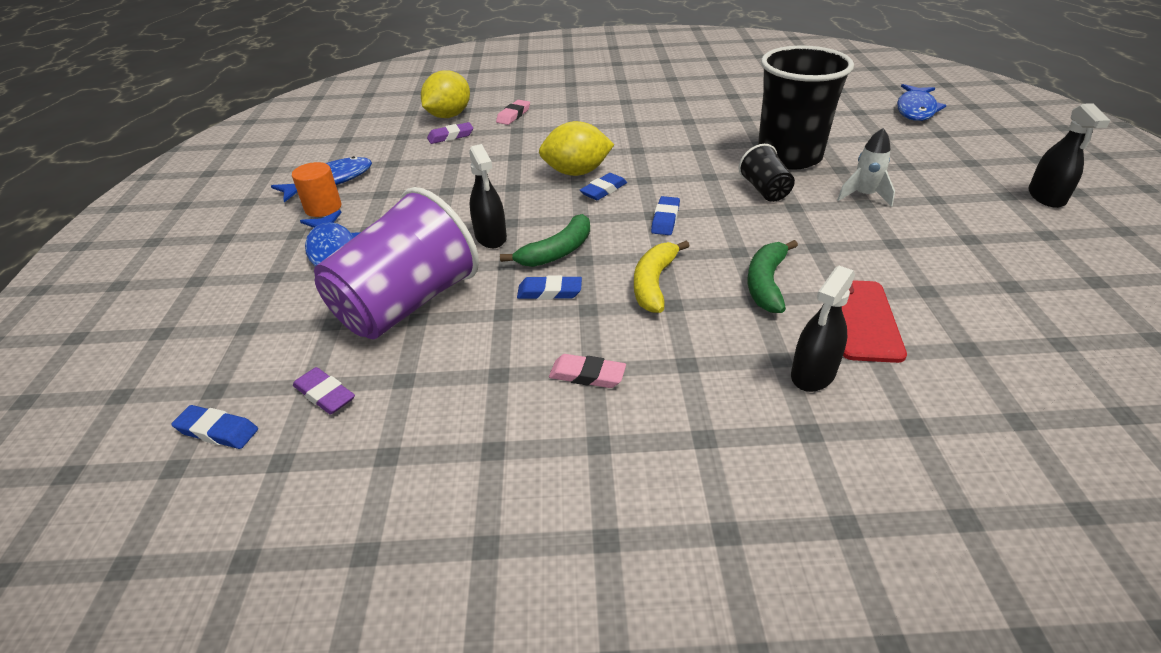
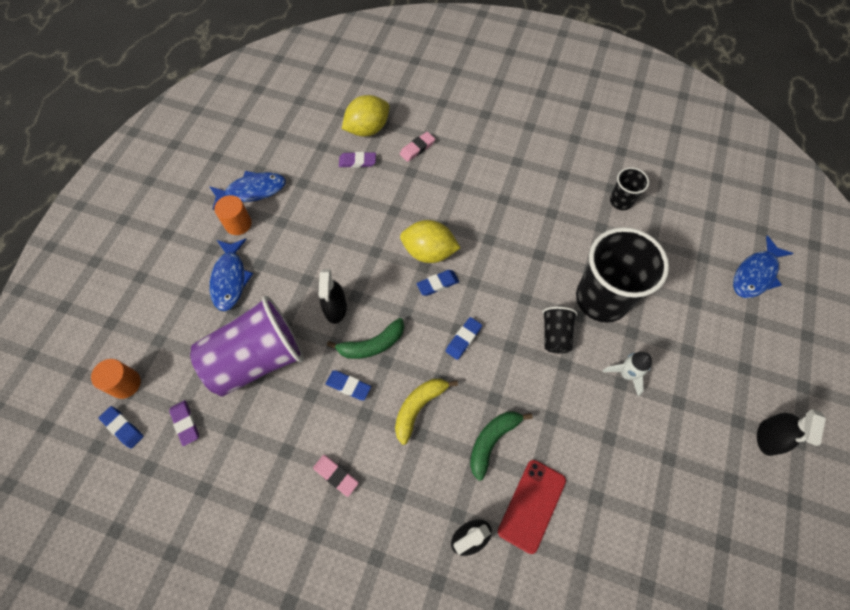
camera: 20 degrees right, 25 degrees up
(206, 384) = (125, 384): none -> orange cylinder
(749, 100) = (621, 201): none -> black cup

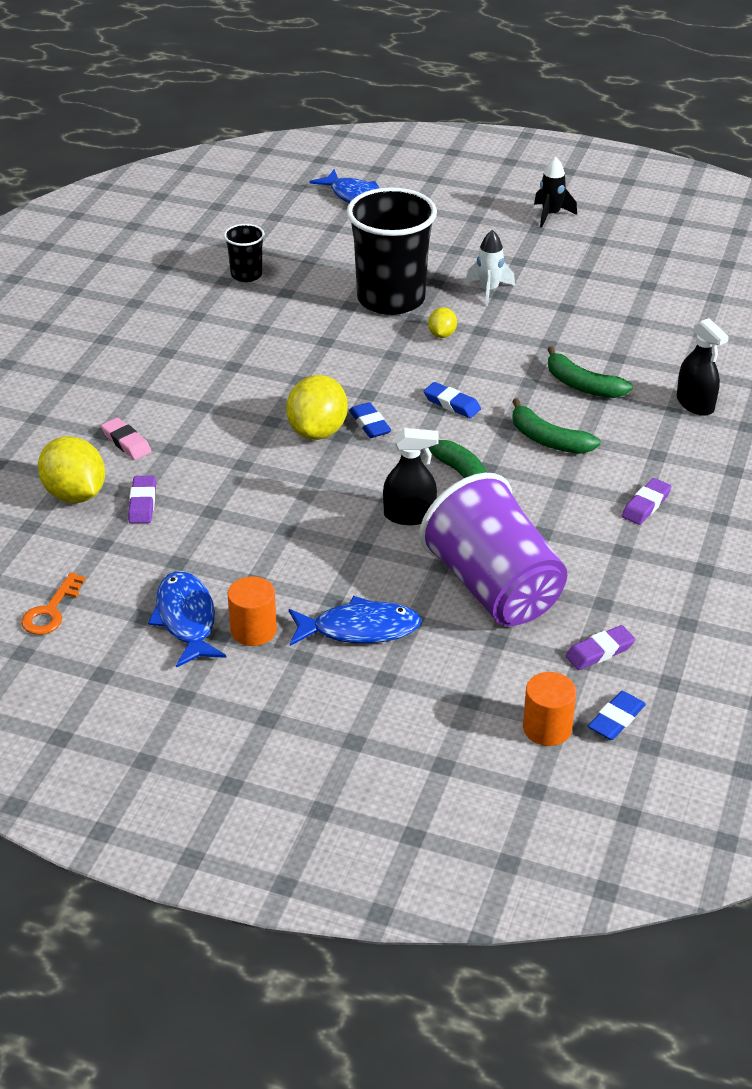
camera: 90 degrees left, 25 degrees down
(268, 129) = (51, 611): none -> orange key
(336, 475) = (646, 505): pink eraser -> purple eraser
(348, 386) = (526, 499): blue eraser -> none
(419, 407) = (548, 440): yellow banana -> green banana
(532, 505) = (650, 361): red phone -> none
(555, 335) = (442, 334): black cup -> yellow lemon
(768, 437) = (551, 215): black spray bottle -> black rocket

